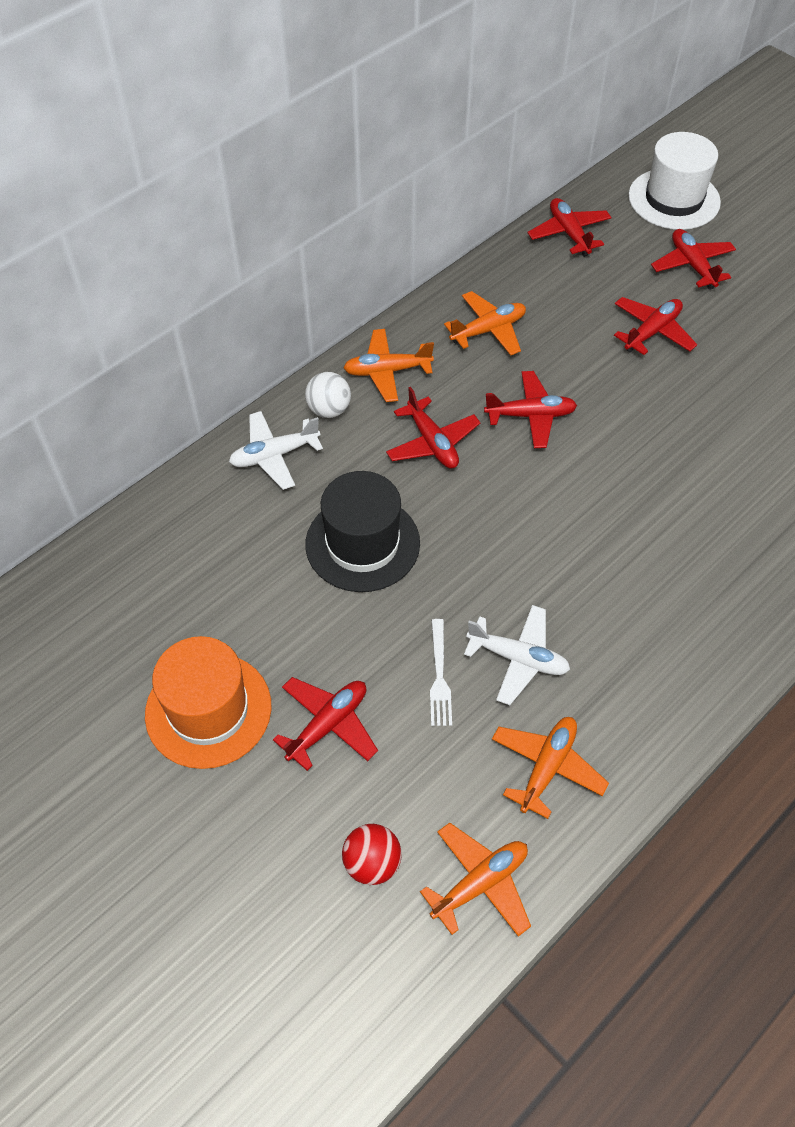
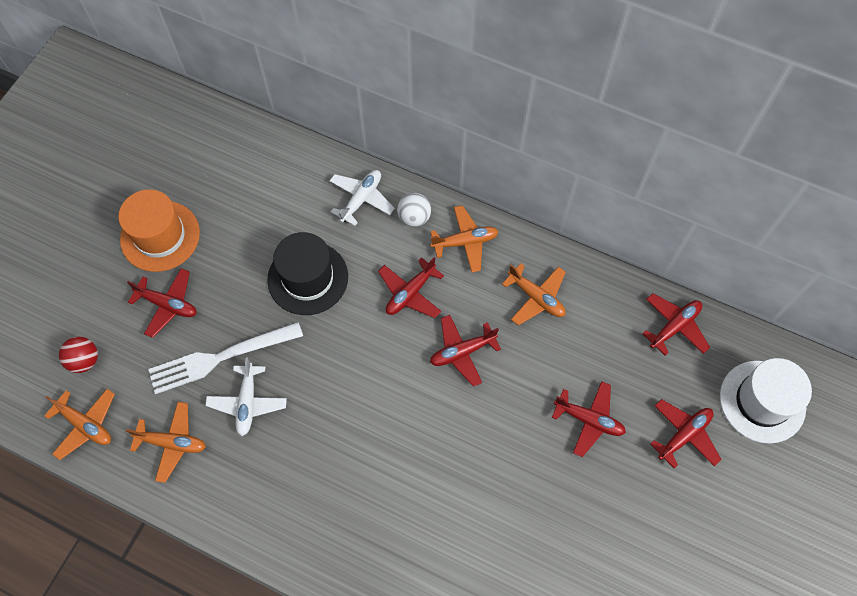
camera: 70 degrees right, 10 degrees up
(274, 455) = (361, 199): white plane -> white plane turned 75 degrees clockwise
(387, 371) = (465, 242): orange plane -> orange plane turned 105 degrees clockwise
(439, 677) = (219, 358): white fork -> white fork, size x1.94
(530, 415) = (462, 352): red plane -> red plane turned 90 degrees clockwise

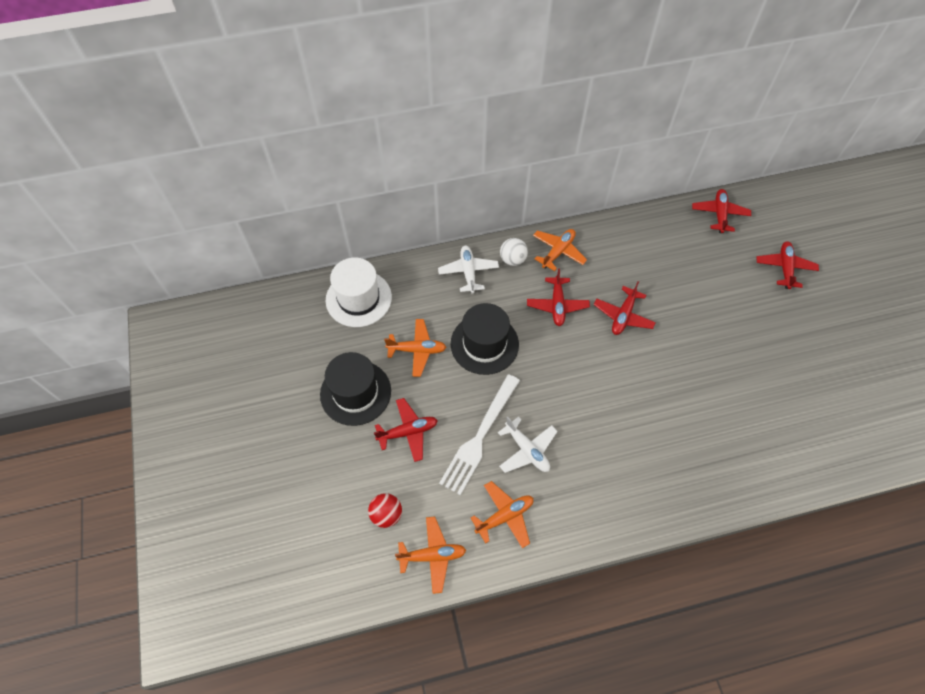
camera: 40 degrees left, 5 degrees down
(160, 236) = (355, 392): orange hat -> black hat
(536, 297) = (631, 253): orange plane -> orange plane (417, 350)
(589, 420) = (730, 298): red plane -> none
(762, 401) = (802, 220): white hat -> white hat (358, 298)

